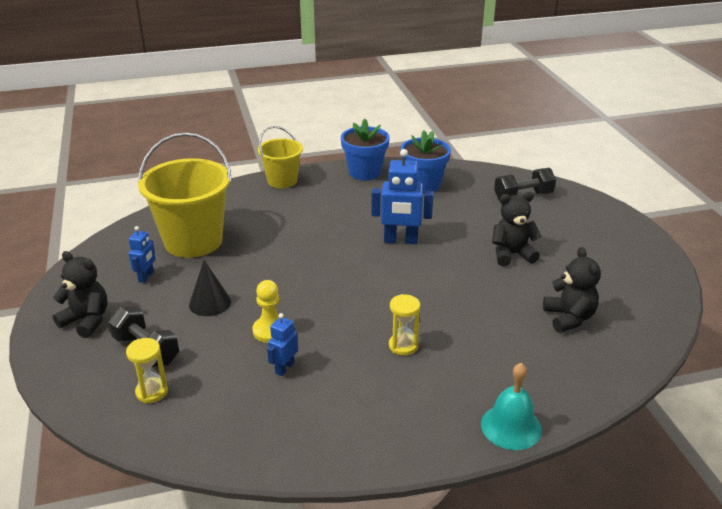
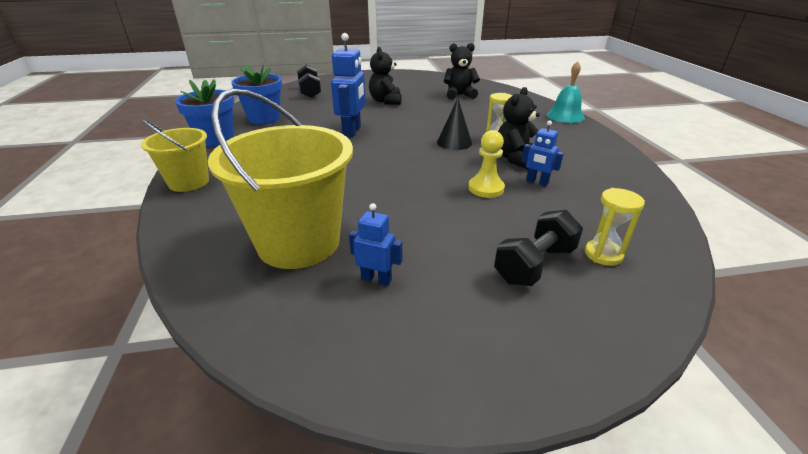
camera: 85 degrees left, 0 degrees up
(86, 321) = (483, 331): black teddy bear -> black teddy bear (516, 159)
(210, 303) = (440, 224): black cone -> black cone (454, 142)

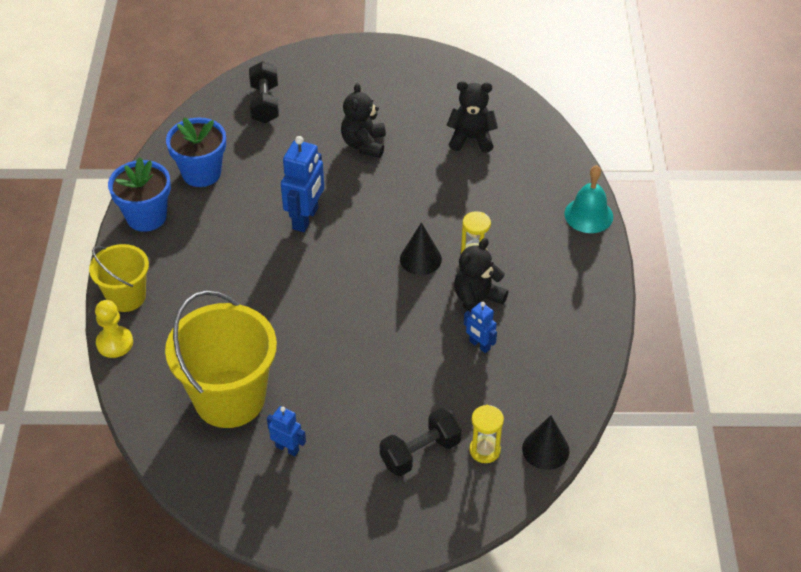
camera: 10 degrees right, 15 degrees up
(486, 188) = (422, 348): yellow pawn -> yellow pawn (114, 343)
(665, 246) = (545, 449): none -> black cone

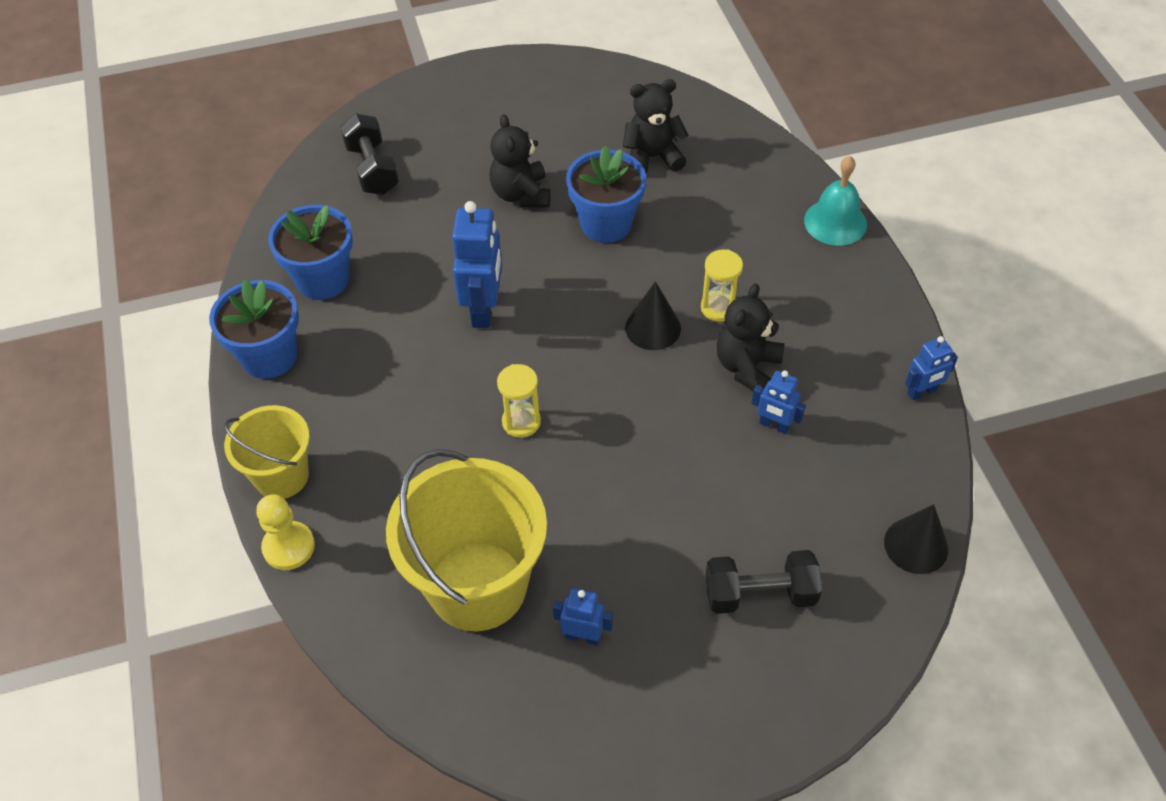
camera: 15 degrees left, 5 degrees up
(417, 179) = (606, 224): none -> blue flower pot
(420, 452) = (760, 594): black dumbbell -> black dumbbell turned 45 degrees clockwise
(484, 450) = (840, 568): yellow hourglass -> yellow hourglass (521, 422)
(598, 348) = (922, 392): none -> blue robot

